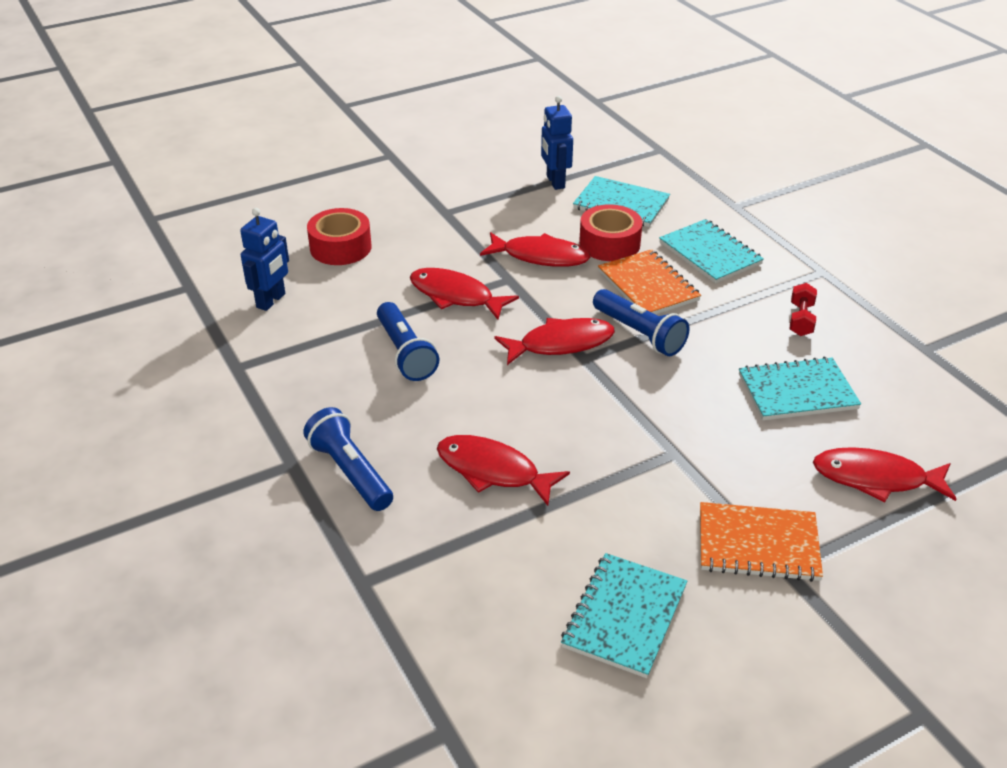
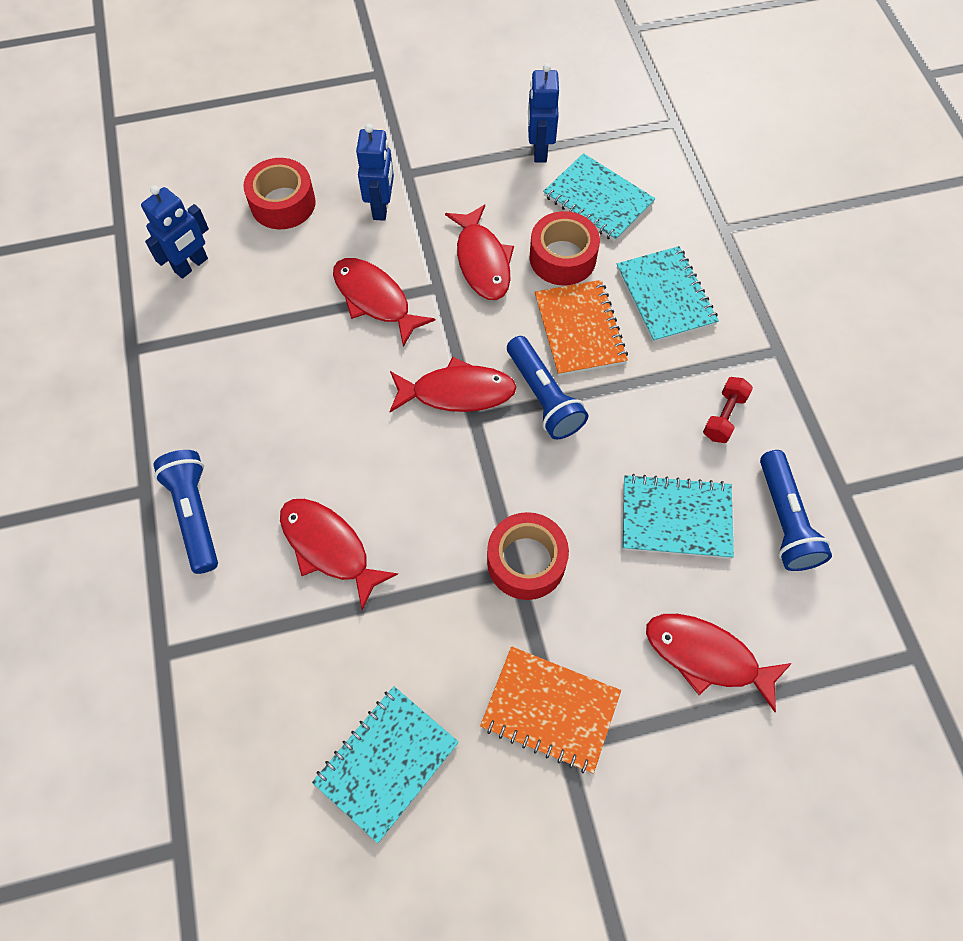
camera: 15 degrees right, 25 degrees up
(405, 353) = (298, 369): blue flashlight -> blue flashlight (784, 520)
(433, 237) = (381, 207): none -> blue robot
(540, 256) = (482, 261): red fish -> red fish turned 45 degrees clockwise
(681, 445) = (526, 561): none -> red tape

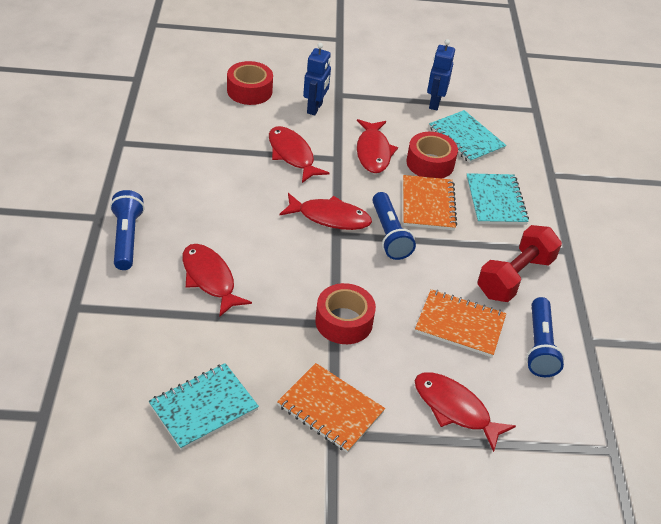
camera: 10 degrees right, 20 degrees down
(191, 265) = (176, 108): blue robot -> none
(676, 518) = (460, 325): turquoise notebook -> orange notebook
(724, 416) = (515, 277): red dumbbell -> red dumbbell, size x1.95

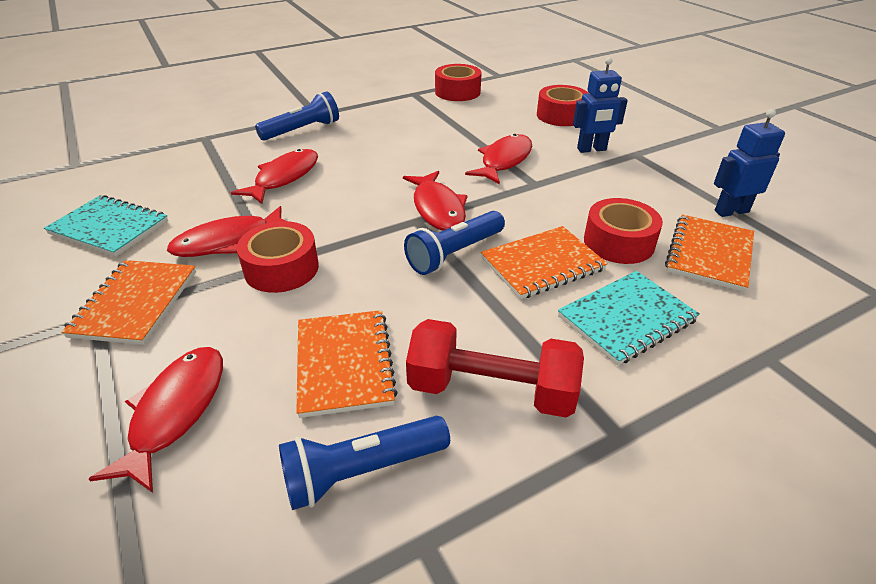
camera: 65 degrees right, 5 degrees down
(146, 117) = (457, 92): none -> red tape
(373, 152) = (578, 200): red fish -> red fish (228, 241)
(466, 138) = (709, 254): turquoise notebook -> orange notebook

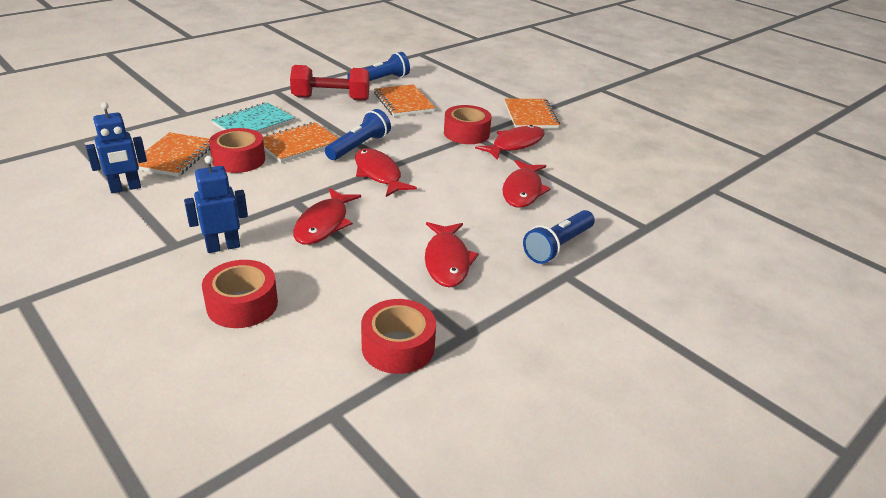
camera: 165 degrees right, 5 degrees down
(109, 228) = (603, 147): turquoise notebook -> none
(175, 412) = (466, 88): red fish -> red fish (447, 261)

